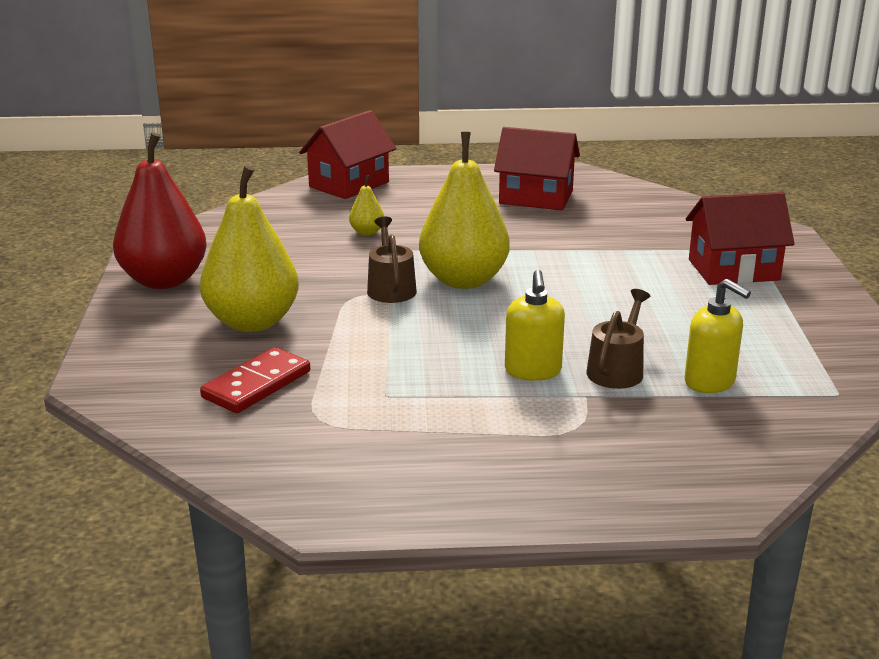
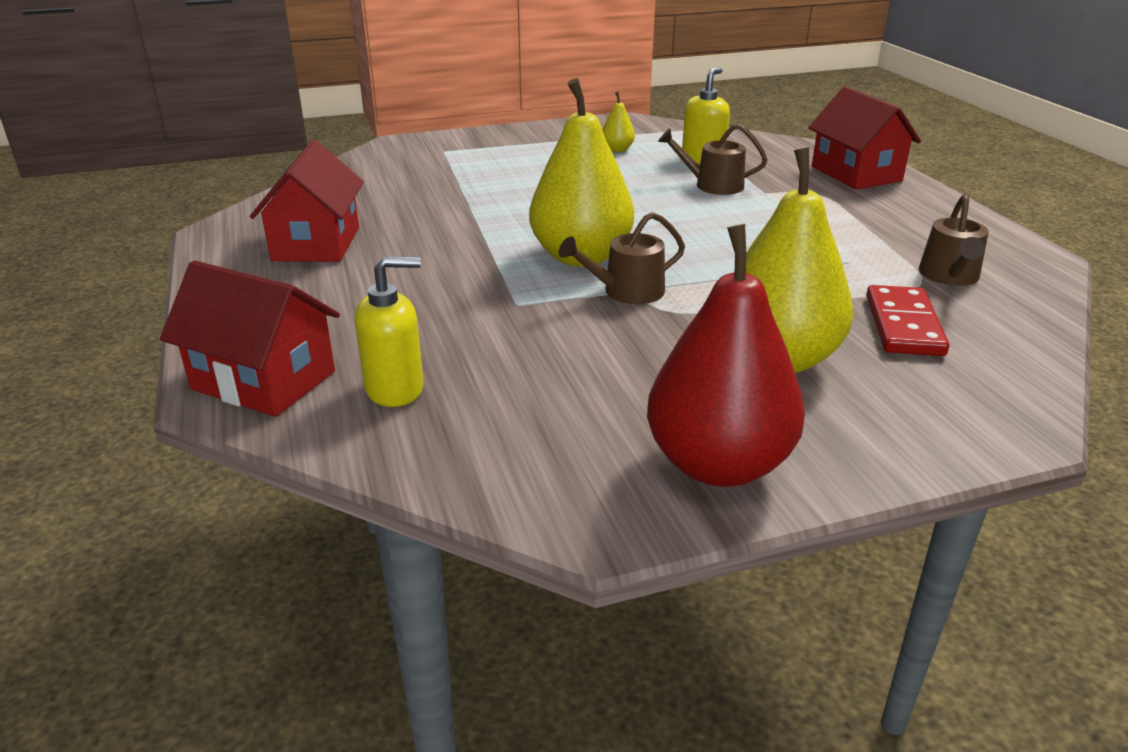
camera: 105 degrees left, 5 degrees up
(256, 384) = (903, 325): red domino -> red domino turned 75 degrees clockwise
(322, 440) = (949, 276): none -> brown watering can
(367, 232) = (464, 332): yellow pear -> yellow pear (617, 150)
(533, 371) = (744, 211): yellow soap dispenser -> yellow soap dispenser (395, 389)
(733, 270) = (492, 156): red house -> red house (856, 174)

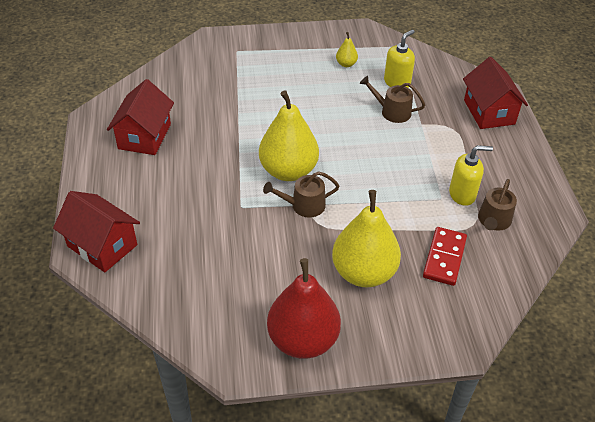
camera: 10 degrees right, 15 degrees up
(395, 389) = (164, 262): yellow soap dispenser -> yellow soap dispenser (462, 194)

